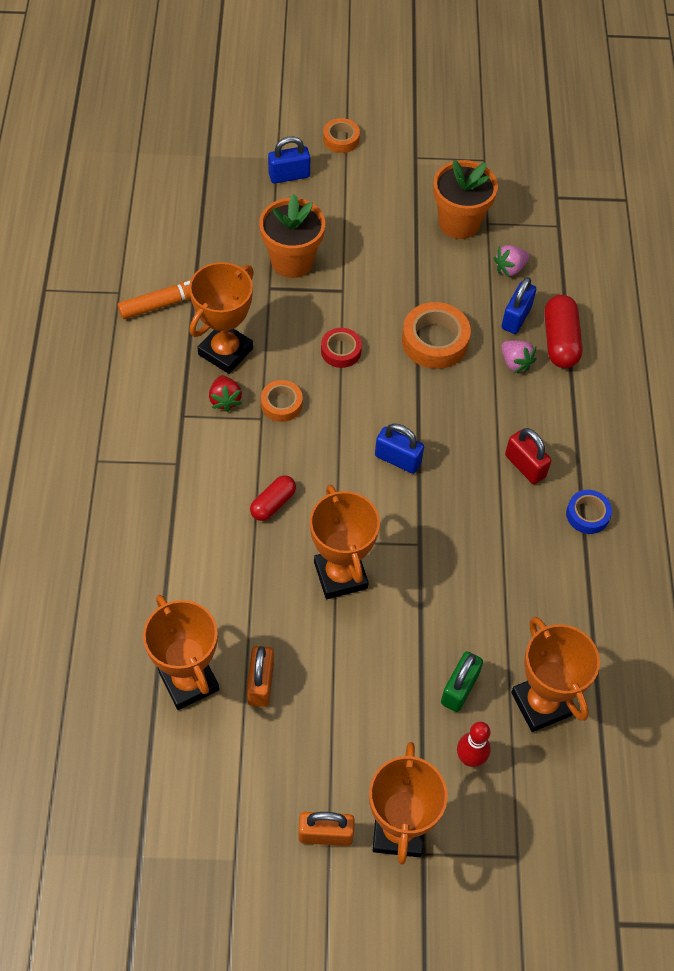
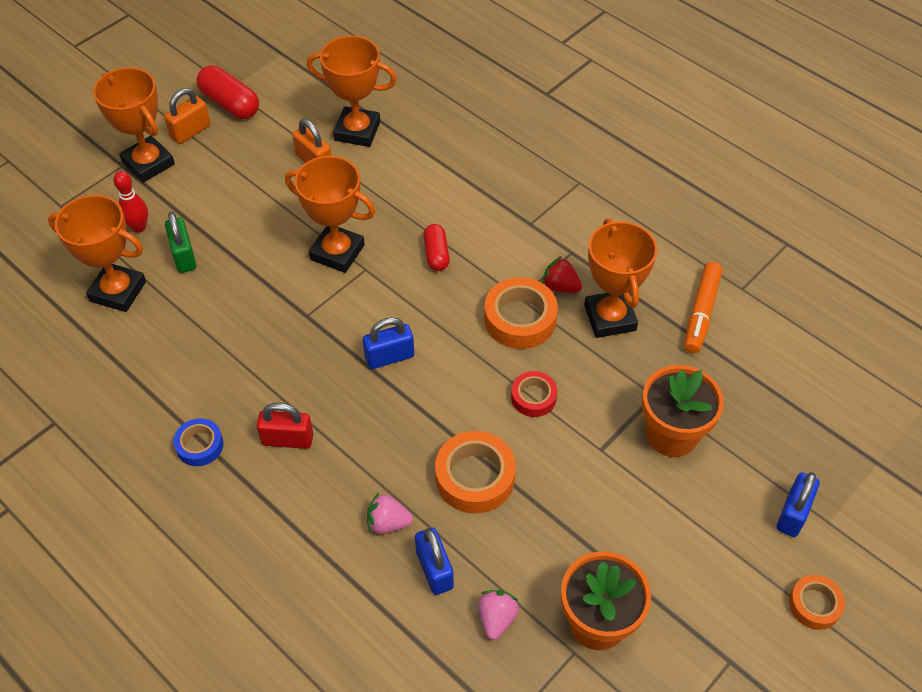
camera: 135 degrees right, 5 degrees down
(281, 404) = (520, 319): orange tape -> orange tape, size x1.67
(560, 341) = (372, 584): red capsule -> red capsule (230, 104)

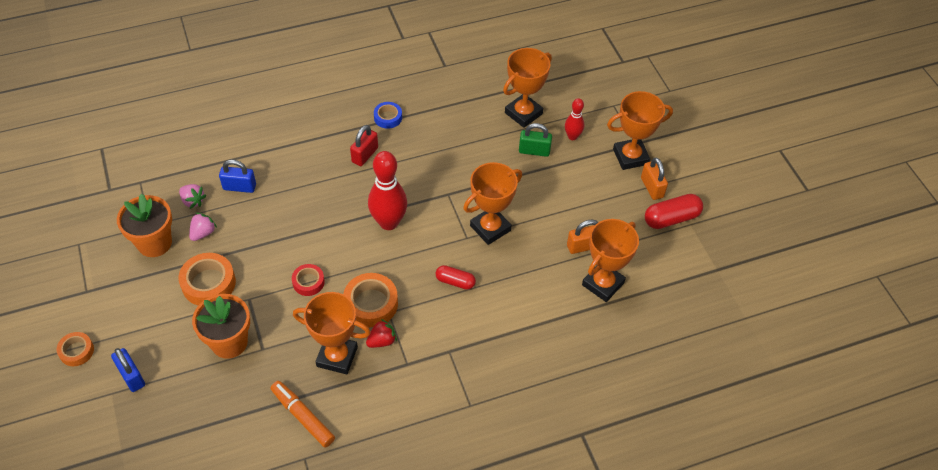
camera: 115 degrees right, 0 degrees up
(388, 523) = (281, 178): pink strawberry -> pink strawberry (203, 233)
(389, 357) = (388, 222): blue padlock -> red bowling pin
(475, 477) = (278, 228): orange tape -> orange tape (208, 283)

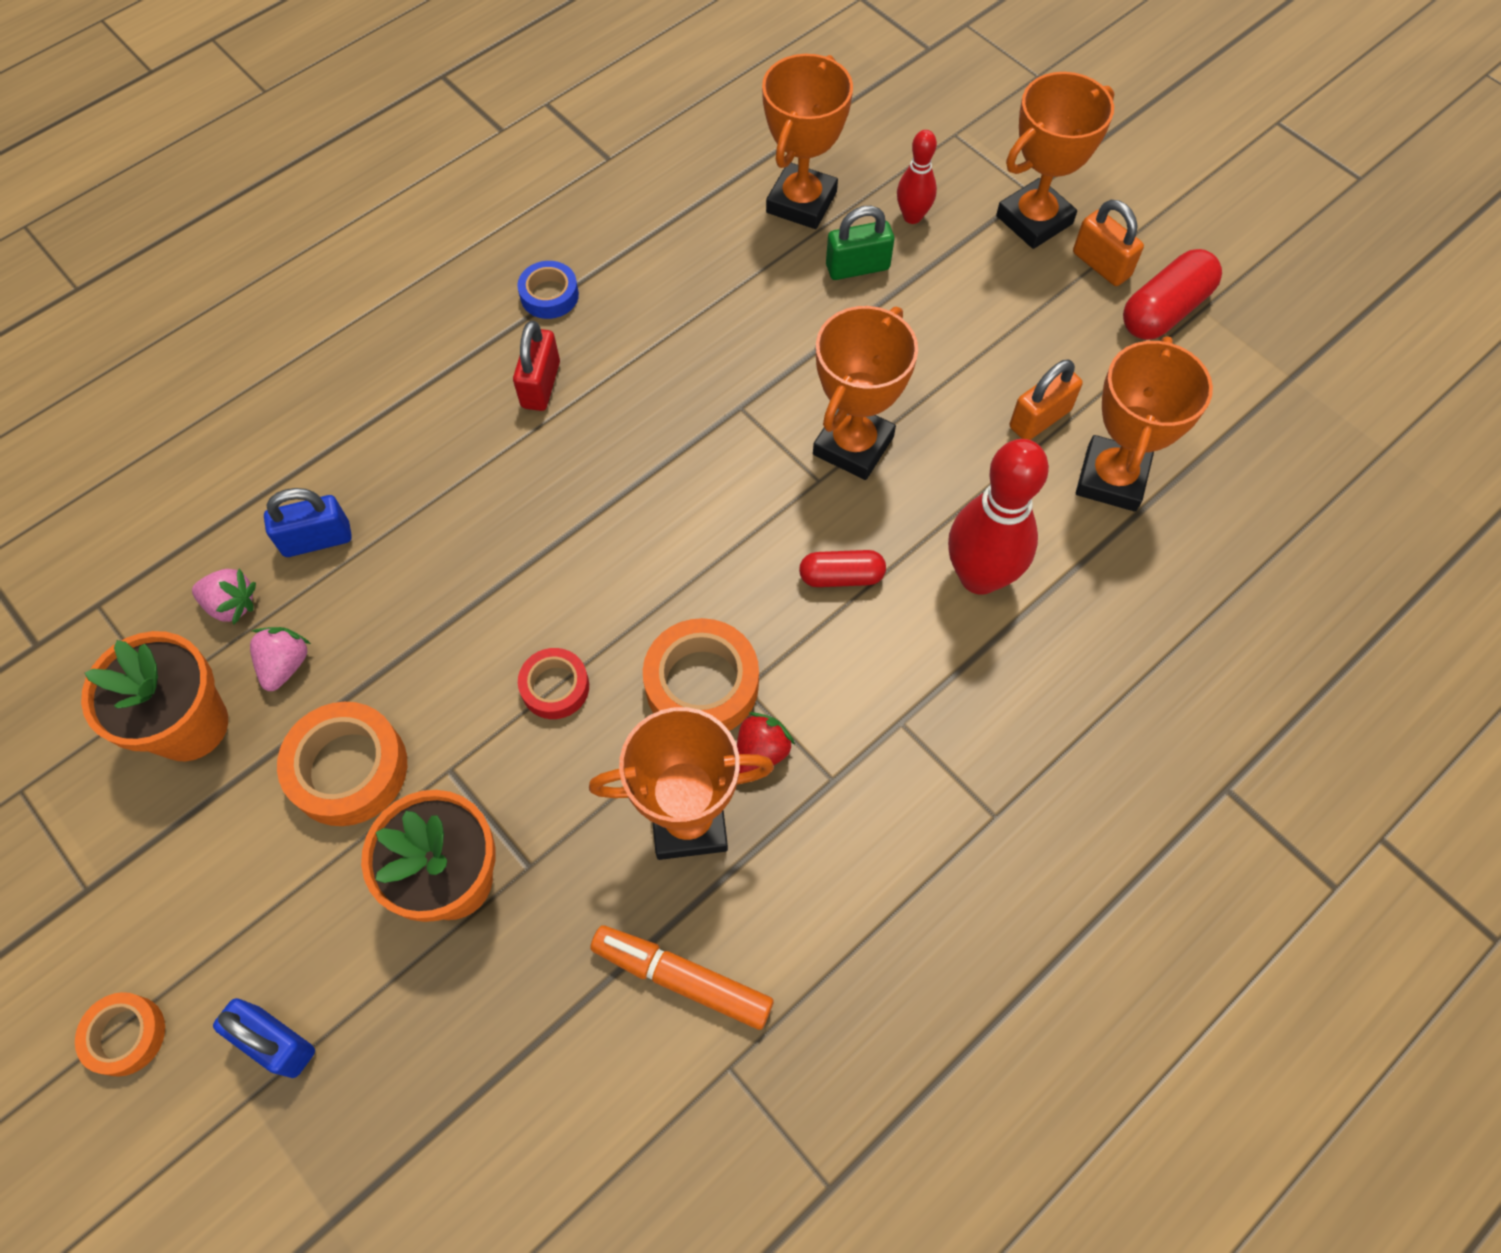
camera: 20 degrees left, 10 degrees up
(388, 222) = (654, 504): red bowling pin -> red bowling pin (979, 576)

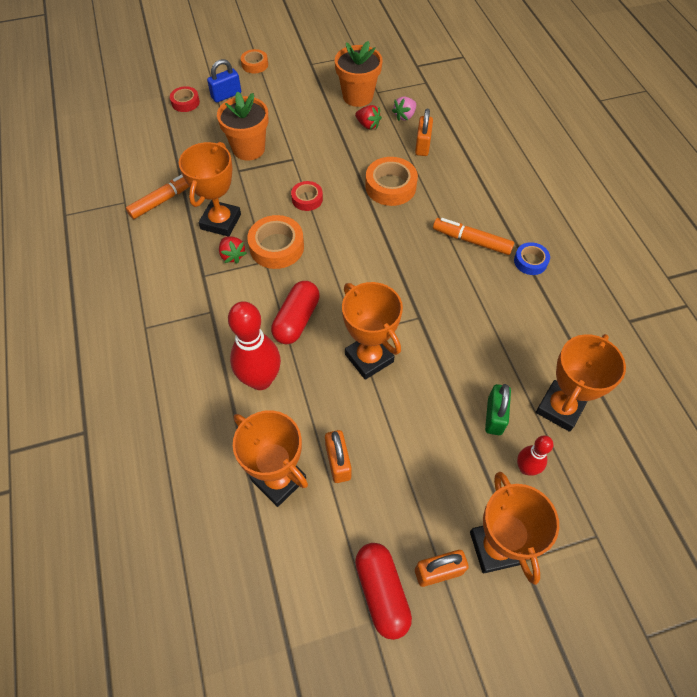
camera: 115 degrees right, 5 degrees down
(285, 665) = (368, 125): pink strawberry -> red strawberry
(317, 539) = (422, 145): blue padlock -> orange padlock
(338, 1136) = (185, 102): none -> red tape
(348, 769) = (312, 132): orange tape -> orange tape (390, 186)
(541, 385) = (472, 241): red padlock -> orange marker
(801, 202) = (560, 408): orange trophy -> orange trophy turned 75 degrees clockwise
(841, 576) = (296, 320): red capsule -> red capsule, size x1.57

